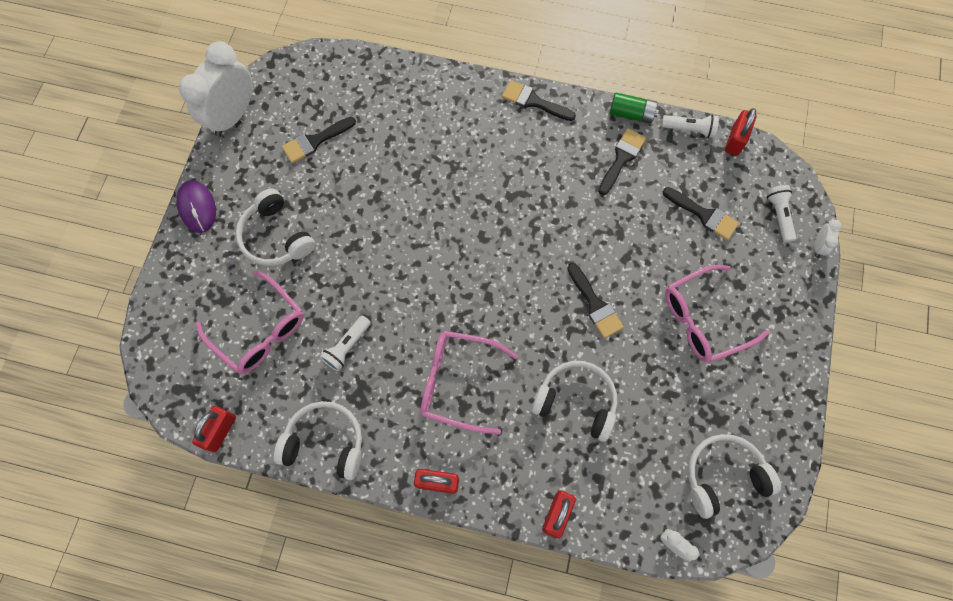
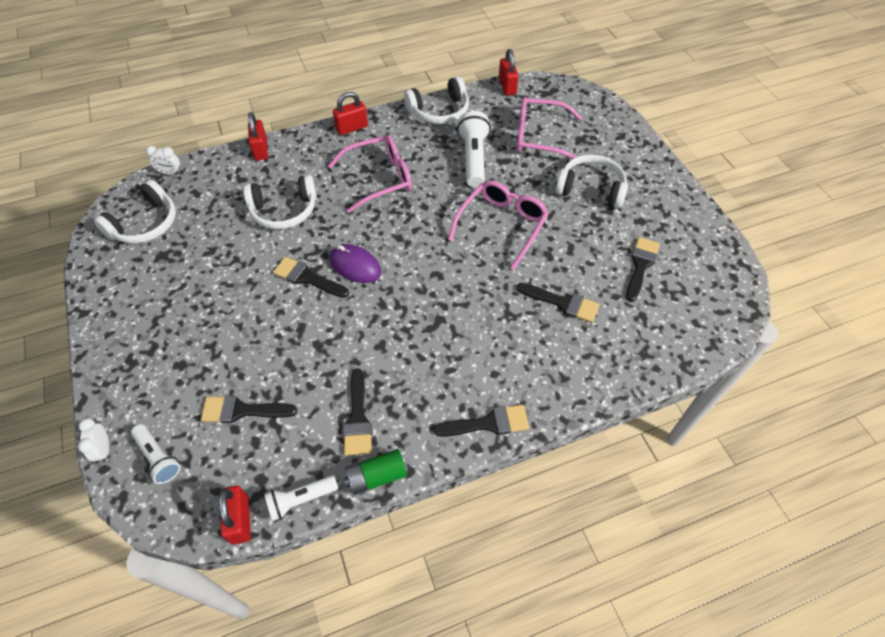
camera: 145 degrees right, 15 degrees down
(197, 207) = (665, 175): purple mouse -> purple mouse (355, 266)
(233, 116) = (723, 245): white clock -> none
(347, 346) = (473, 158): white flashlight -> white flashlight, size x1.61
(405, 150) = (562, 303): none -> black brush
(703, 319) = (204, 317): pink glasses -> pink glasses (502, 225)

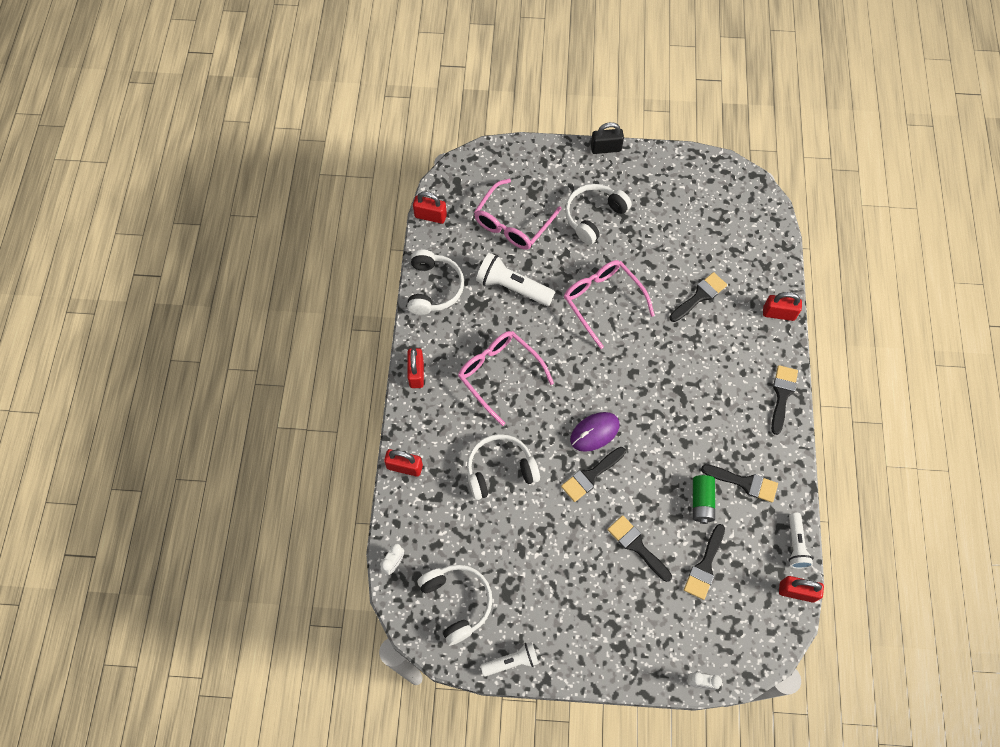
camera: 65 degrees left, 10 degrees up
(158, 458) = (723, 640): white flashlight -> white flashlight (512, 661)
(284, 210) = (500, 470): white headphones -> white headphones turned 120 degrees counterclockwise
(377, 476) = (796, 486): green battery -> green battery (701, 502)
(379, 178) = (499, 374): pink glasses -> pink glasses turned 45 degrees counterclockwise
(592, 386) = (778, 313): none -> red padlock
(641, 265) = (688, 225): black brush -> black brush (637, 546)
(674, 173) = (605, 148): none -> black padlock

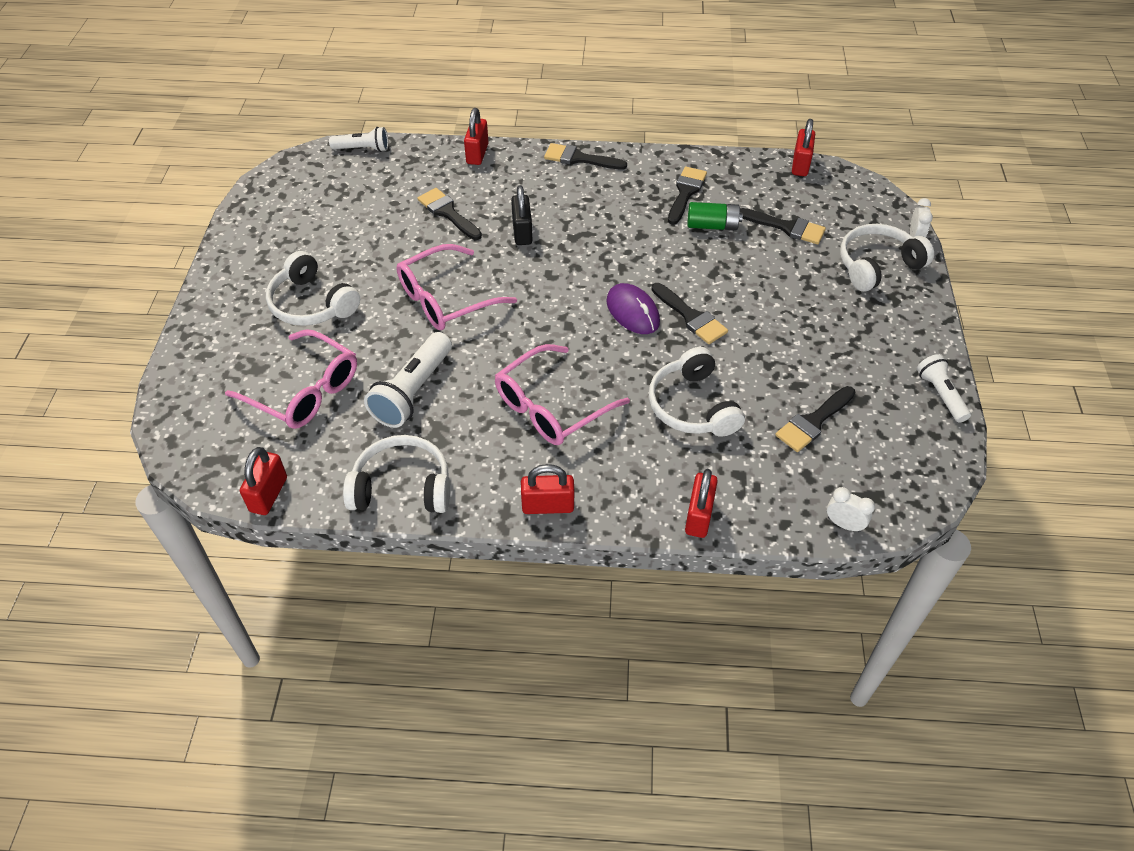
camera: 90 degrees left, 15 degrees down
(457, 602) = (881, 451): white headphones -> white headphones (877, 266)
(605, 148) = (202, 288): black padlock -> black padlock (522, 232)
(637, 546) = (773, 279): black brush -> black brush (813, 421)
(795, 545) = (750, 162): white flashlight -> white flashlight (363, 149)

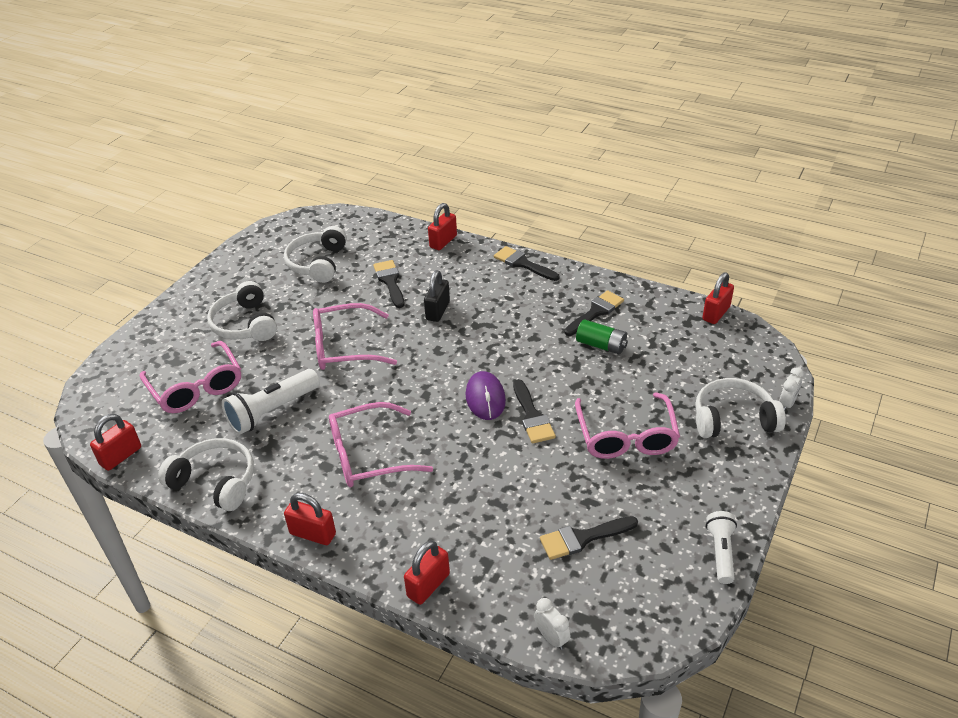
camera: 25 degrees right, 10 degrees down
(363, 149) = (359, 218): white flashlight -> none
(693, 406) = (484, 491): white headphones -> white headphones (318, 263)
(786, 227) = (667, 363): black brush -> none
(792, 311) = (626, 437): none -> pink glasses

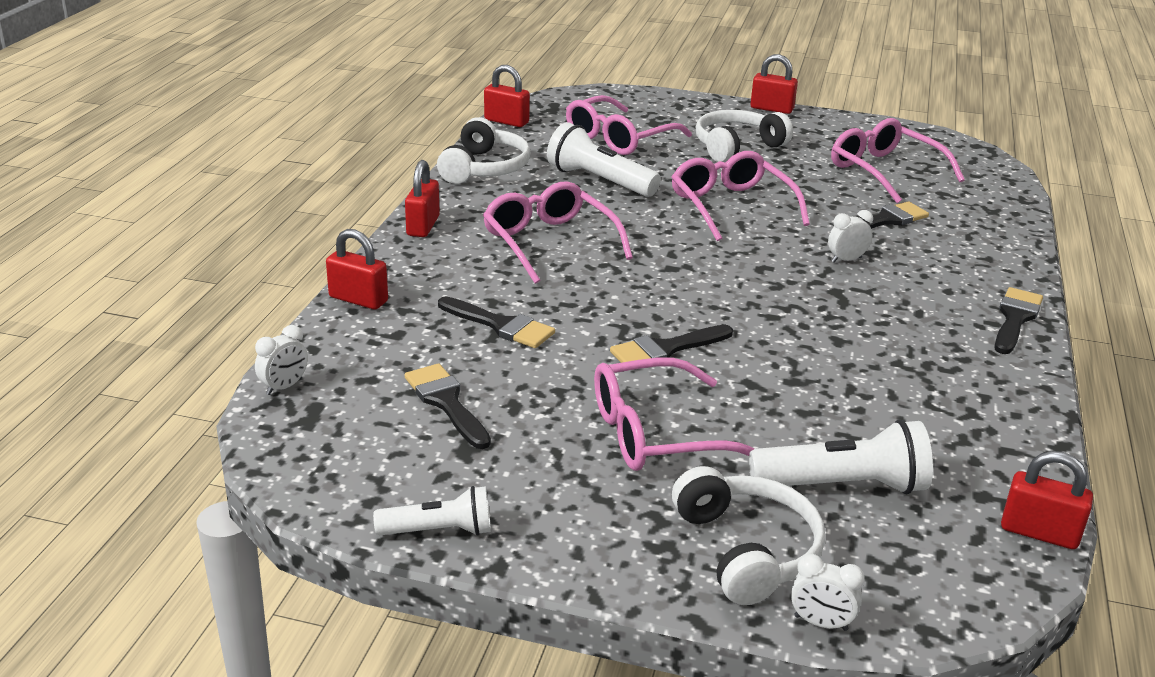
camera: 75 degrees right, 10 degrees down
(318, 263) = (884, 171): white headphones -> pink glasses
(437, 311) = (846, 260): black padlock -> white clock
(443, 241) = (1011, 249): red padlock -> red padlock (771, 109)
(485, 398) = (685, 310): purple mouse -> none
(595, 312) = (941, 393): black brush -> black brush (500, 325)
(601, 345) = (859, 402): green battery -> none
(678, 370) = (843, 485): none -> white flashlight

